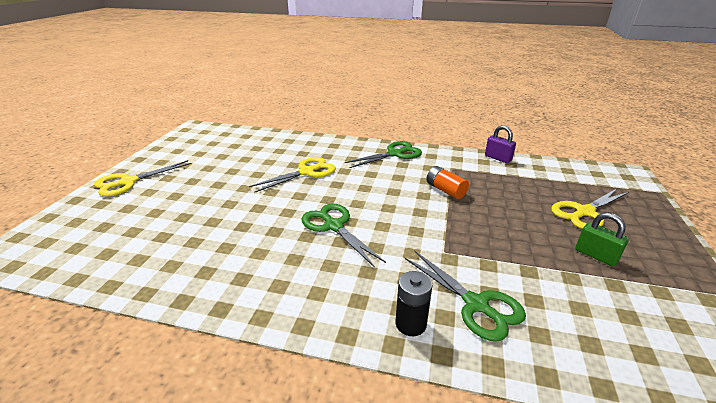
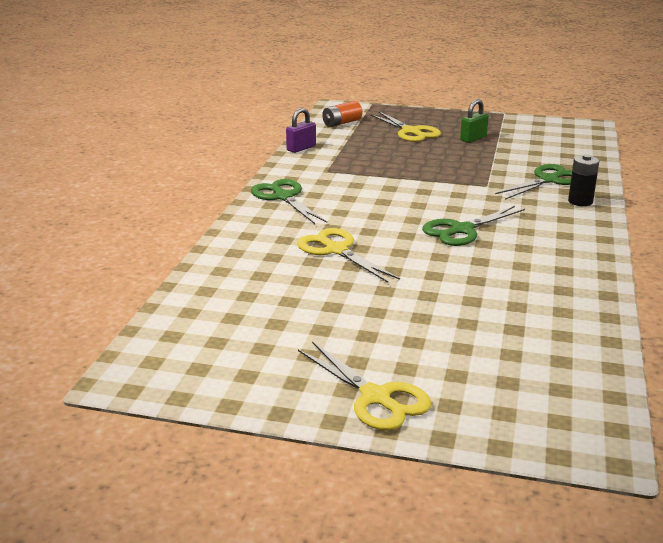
camera: 90 degrees left, 5 degrees down
(445, 190) = (378, 177): orange battery -> orange battery (342, 123)

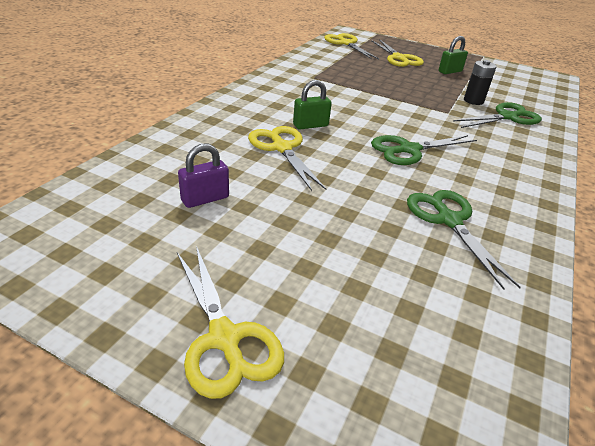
camera: 10 degrees right, 10 degrees up
(283, 197) = (264, 92): green scissors -> green scissors (449, 220)
(301, 148) = (302, 57): purple padlock -> purple padlock (205, 199)
(342, 123) = (346, 43): orange battery -> yellow scissors
(352, 223) = (310, 125): none -> green padlock
(580, 201) = (533, 142): black battery -> black battery (473, 101)

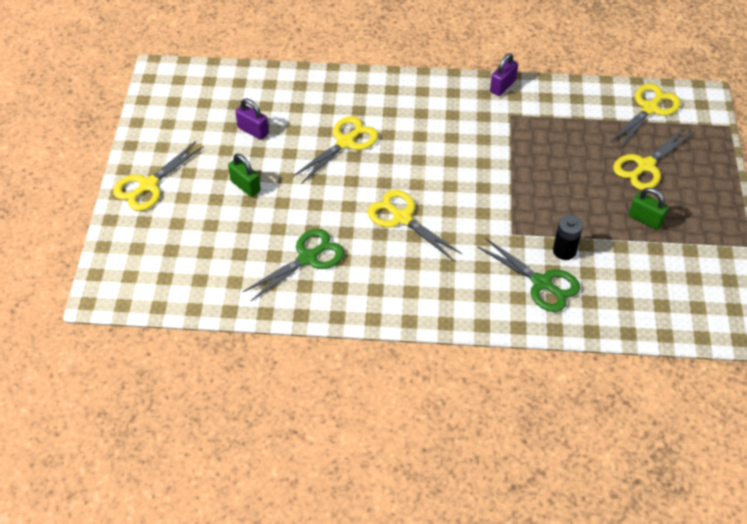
camera: 70 degrees right, 15 degrees up
(278, 71) = (502, 86): none -> purple padlock
(310, 125) = (398, 146): green padlock -> green padlock (245, 186)
(409, 150) = (402, 218): green scissors -> yellow scissors

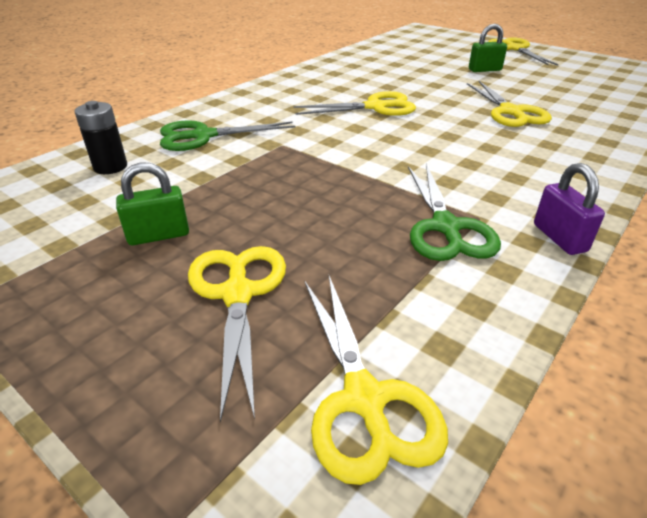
camera: 125 degrees right, 15 degrees down
(253, 131) = (559, 84): purple padlock -> none
(308, 258) = (378, 70): green scissors -> green scissors (445, 227)
(564, 251) = (215, 161): black battery -> black battery (110, 167)

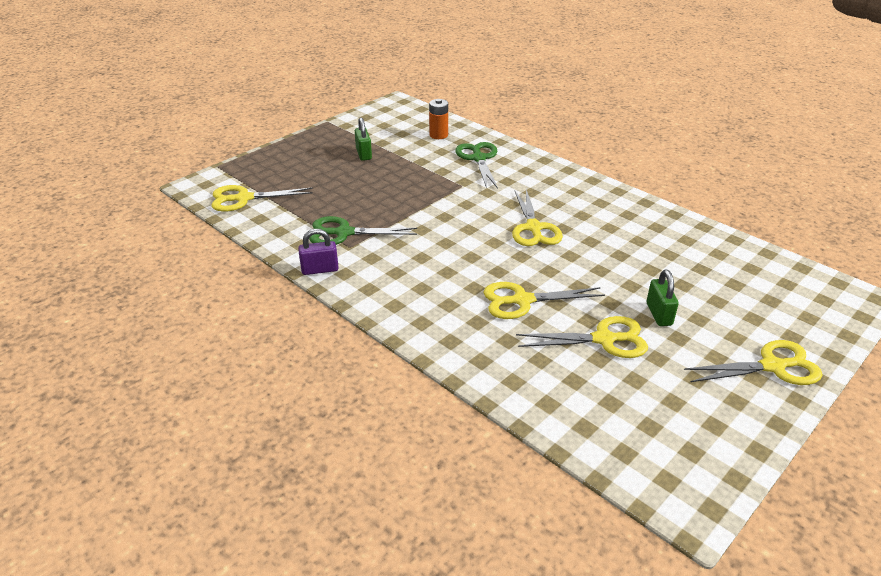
camera: 95 degrees right, 0 degrees up
(110, 167) = (438, 135): black battery -> orange battery
(238, 294) = (312, 174): yellow scissors -> yellow scissors (604, 339)

